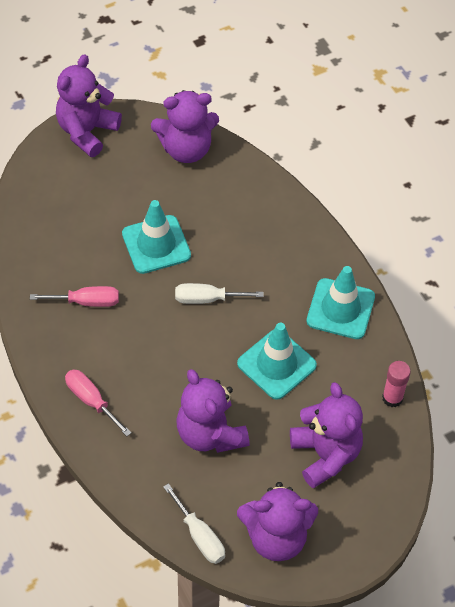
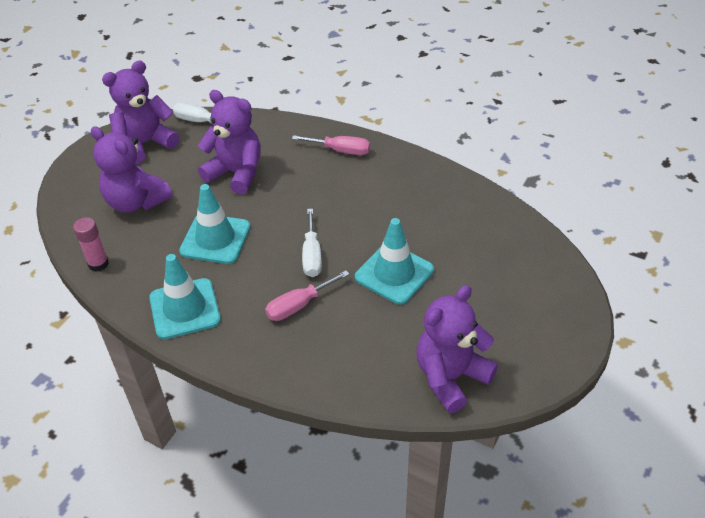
camera: 150 degrees right, 10 degrees down
(86, 302) = (408, 204): pink screwdriver -> pink screwdriver (298, 305)
(87, 131) = (561, 337): purple teddy bear -> none
(207, 299) = (312, 255): white screwdriver -> white screwdriver turned 120 degrees clockwise

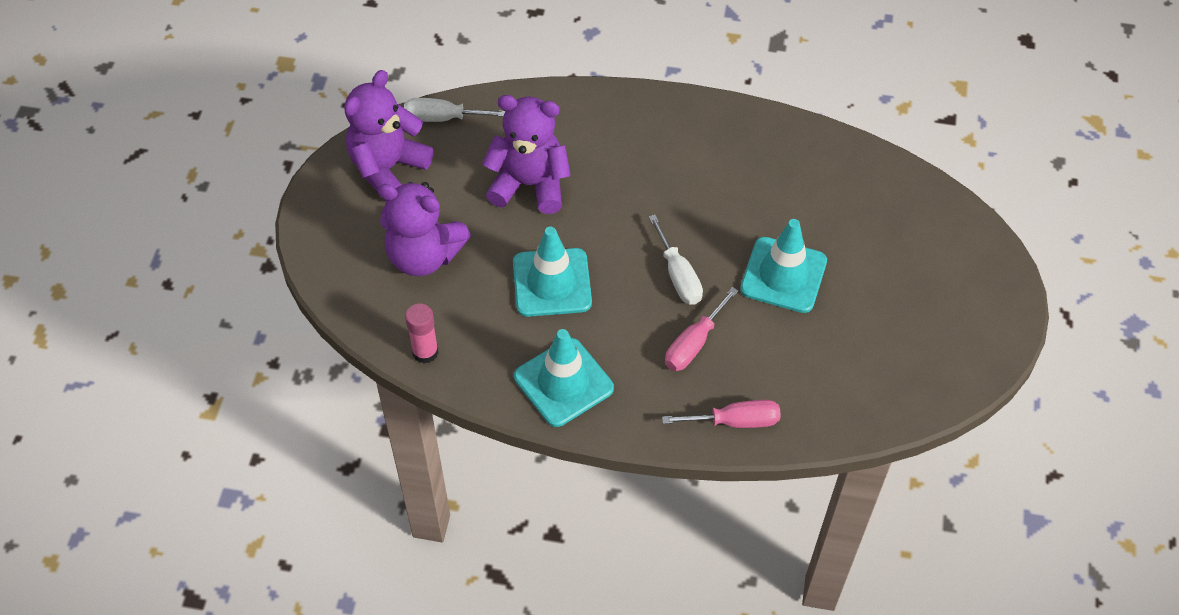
camera: 20 degrees left, 10 degrees up
(341, 151) = (645, 121): pink screwdriver -> pink screwdriver (735, 421)
(451, 377) = (897, 384): purple teddy bear -> none

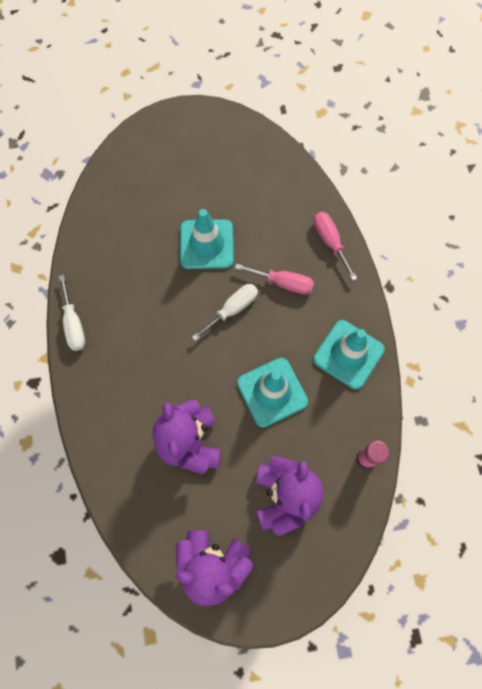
camera: 110 degrees left, 15 degrees up
(443, 118) = (145, 541): white screwdriver -> white screwdriver (74, 324)

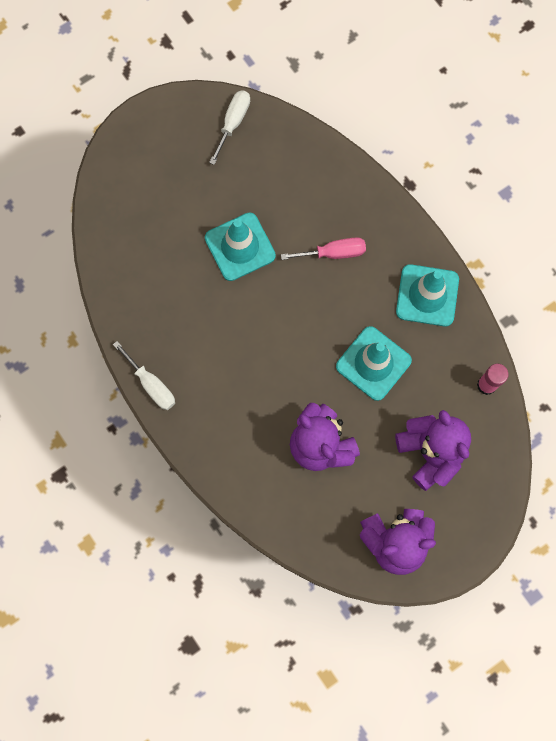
camera: 25 degrees left, 5 degrees up
(232, 309) = (298, 301): white screwdriver -> white screwdriver (233, 123)
(330, 242) = (359, 191): pink screwdriver -> none

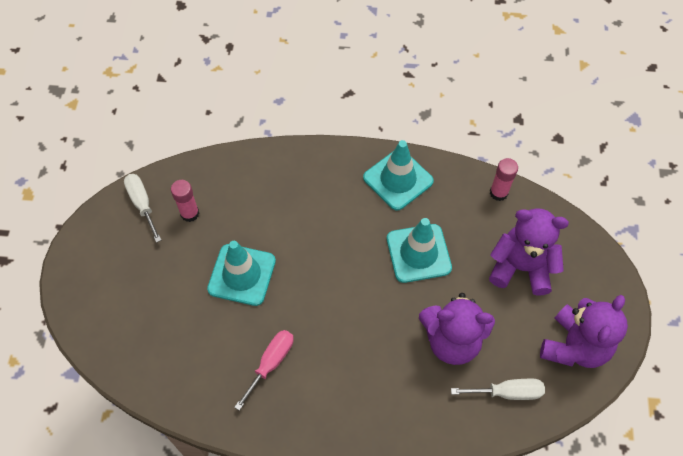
camera: 50 degrees left, 15 degrees down
(151, 385) = (291, 433): white screwdriver -> white screwdriver (507, 392)
(256, 164) = (190, 213): none -> pink glue stick
(333, 253) = (309, 214): pink screwdriver -> pink screwdriver (271, 363)

